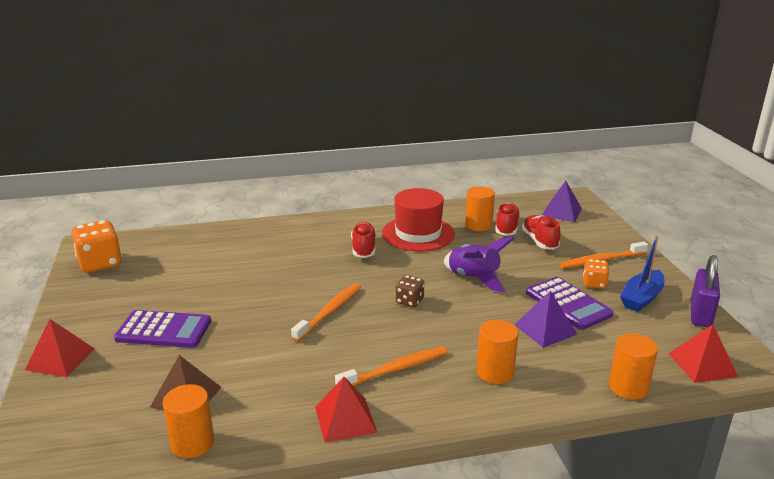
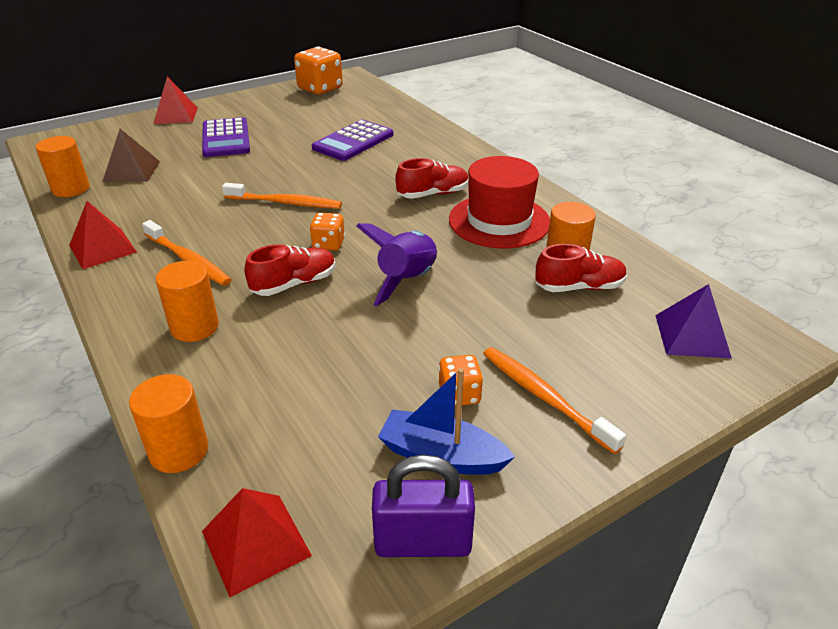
camera: 70 degrees right, 10 degrees up
(409, 301) = (328, 244): brown dice -> orange dice
(540, 241) = (562, 324): red shoe -> red shoe (294, 284)
(545, 329) = (304, 357): purple pyramid -> none
(568, 304) = (382, 372): purple calculator -> purple calculator (353, 141)

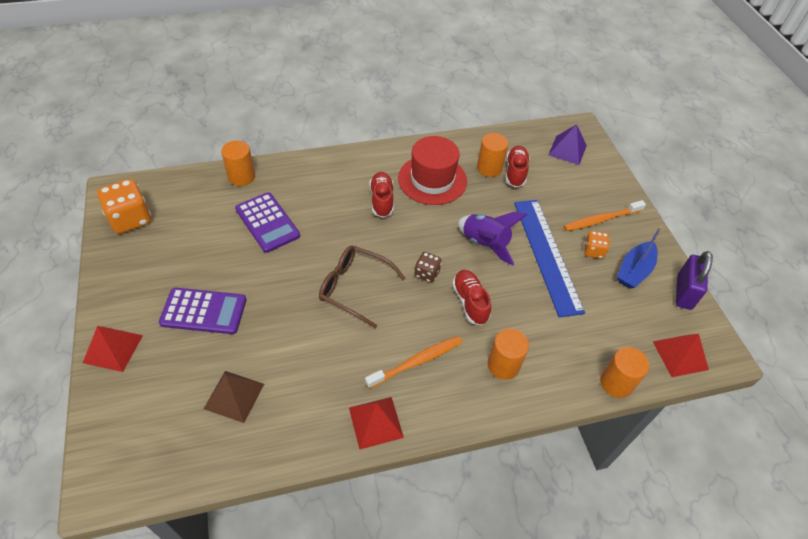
camera: 75 degrees left, 15 degrees up
(71, 189) = (246, 451): orange cylinder -> orange cylinder (241, 177)
(285, 203) = (354, 288): orange toothbrush -> brown glasses
(328, 244) = (427, 273): orange dice -> brown dice
(419, 342) = (547, 255): none -> blue ruler

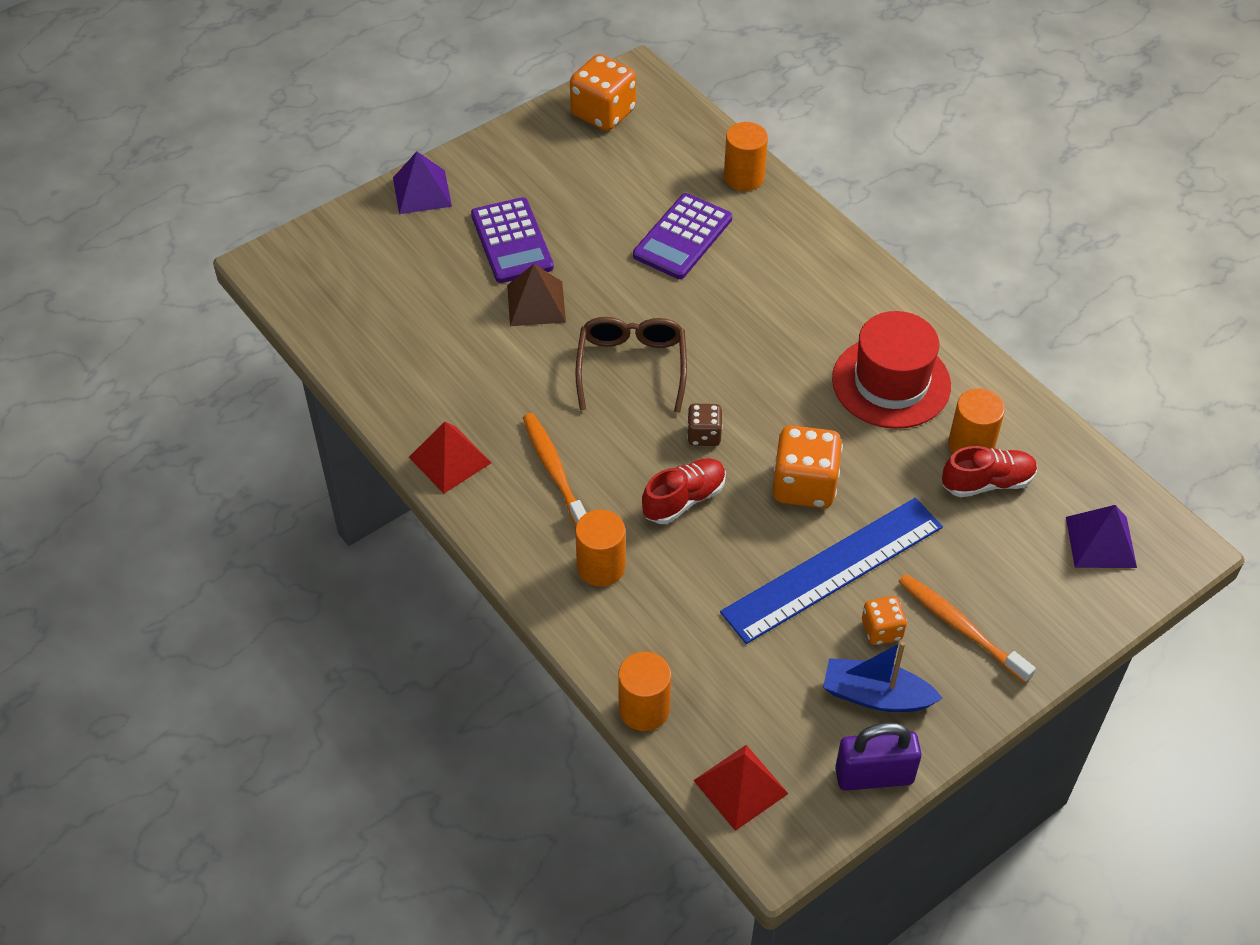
camera: 70 degrees right, 0 degrees up
(113, 349) = (422, 192): red pyramid -> purple pyramid
(234, 396) = (418, 318): brown pyramid -> brown pyramid (536, 303)
(381, 200) = (806, 339): red shoe -> none
(416, 362) = (554, 471): orange toothbrush -> orange toothbrush turned 150 degrees counterclockwise
(485, 243) = (804, 486): purple rocket -> orange dice

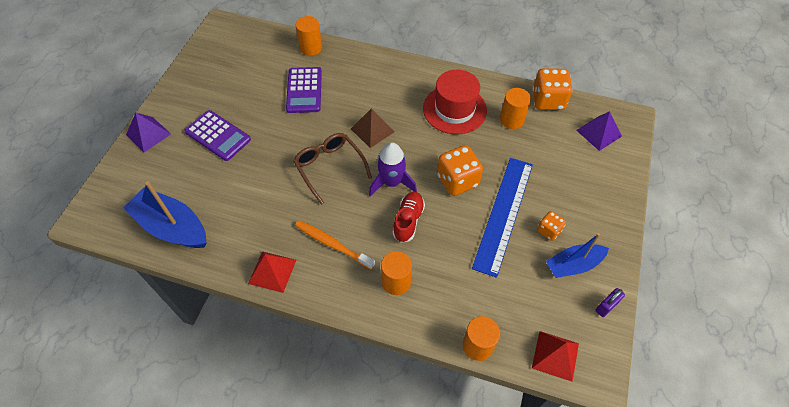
camera: 35 degrees left, 5 degrees up
(366, 332) = (172, 227): none -> blue boat
(536, 303) = (255, 161): brown pyramid -> brown pyramid (372, 130)
(603, 113) = (217, 49): orange dice -> orange dice (548, 100)
(704, 435) = (391, 182): brown dice -> purple rocket
(874, 775) = (606, 306): purple padlock -> purple padlock, size x0.60
(961, 627) = (579, 207): orange toothbrush -> none
(987, 482) = (532, 133): red shoe -> none

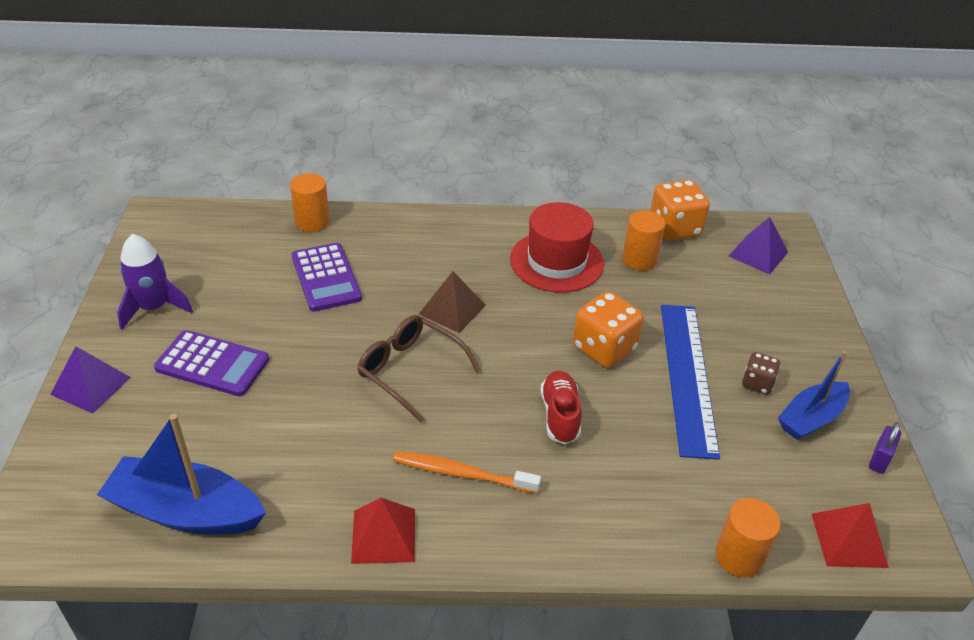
camera: 20 degrees left, 15 degrees down
(391, 182) = (512, 371): purple rocket -> purple rocket (154, 308)
(396, 282) = (581, 501): orange cylinder -> none
(549, 230) = (757, 383): orange dice -> brown dice

